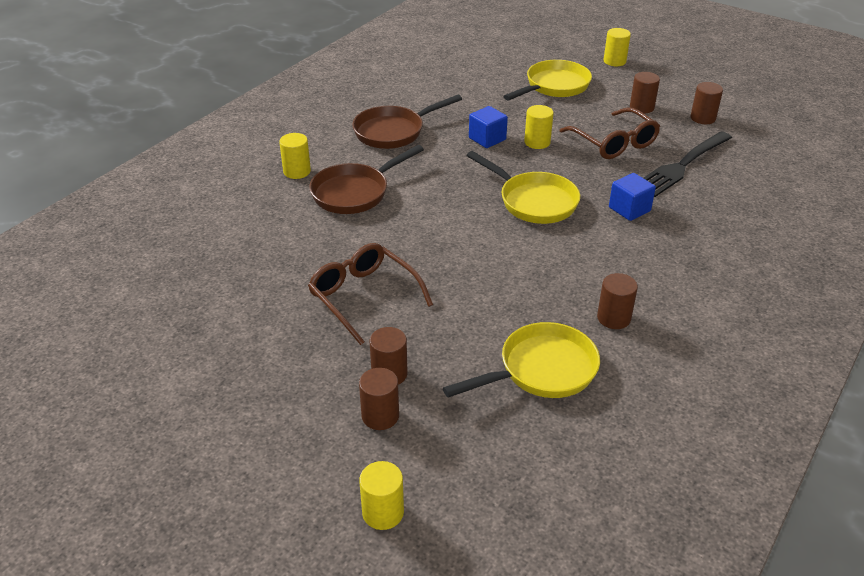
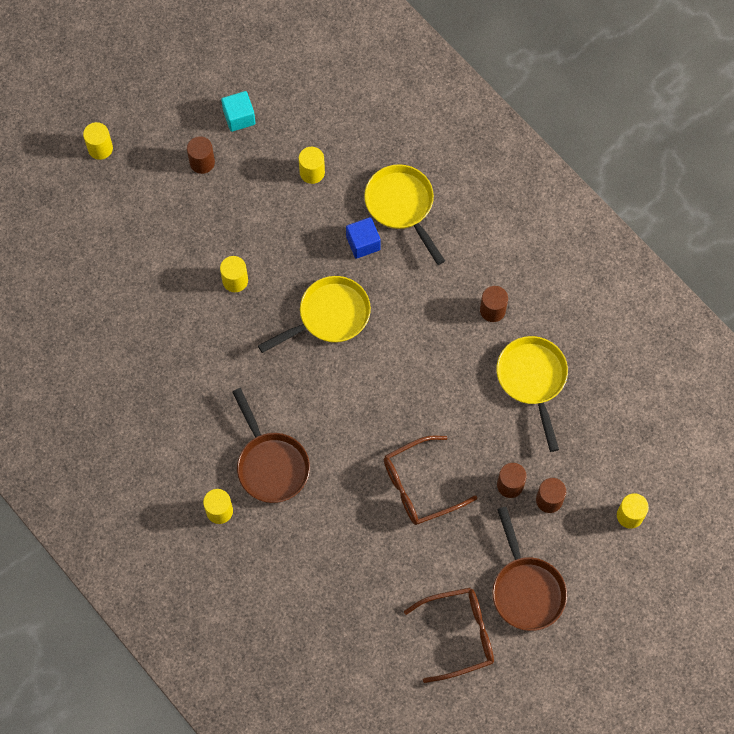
camera: 75 degrees left, 30 degrees up
(394, 132) = (174, 406): brown pan -> brown pan (526, 589)
(487, 139) = (215, 323): blue cube -> none
(554, 86) = (134, 227): yellow pan -> yellow pan (402, 206)
(614, 143) = (257, 213): brown glasses -> brown glasses (458, 635)
(682, 166) = (312, 172): black fork -> yellow cylinder
(703, 118) = (239, 117): brown cylinder -> turquoise cube

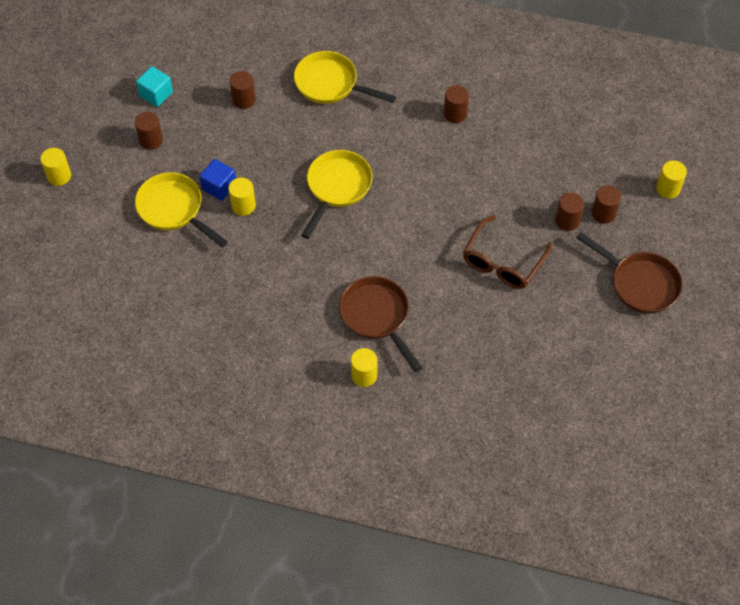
camera: 35 degrees left, 10 degrees down
(271, 464) = (377, 317): brown pan -> brown pan turned 150 degrees counterclockwise
(312, 172) = (244, 100): yellow cylinder -> brown cylinder
(363, 243) = (322, 124): blue cube -> blue cube (219, 187)
(458, 635) = (619, 346): brown glasses -> none
(532, 380) = (523, 142): yellow pan -> yellow pan (174, 209)

